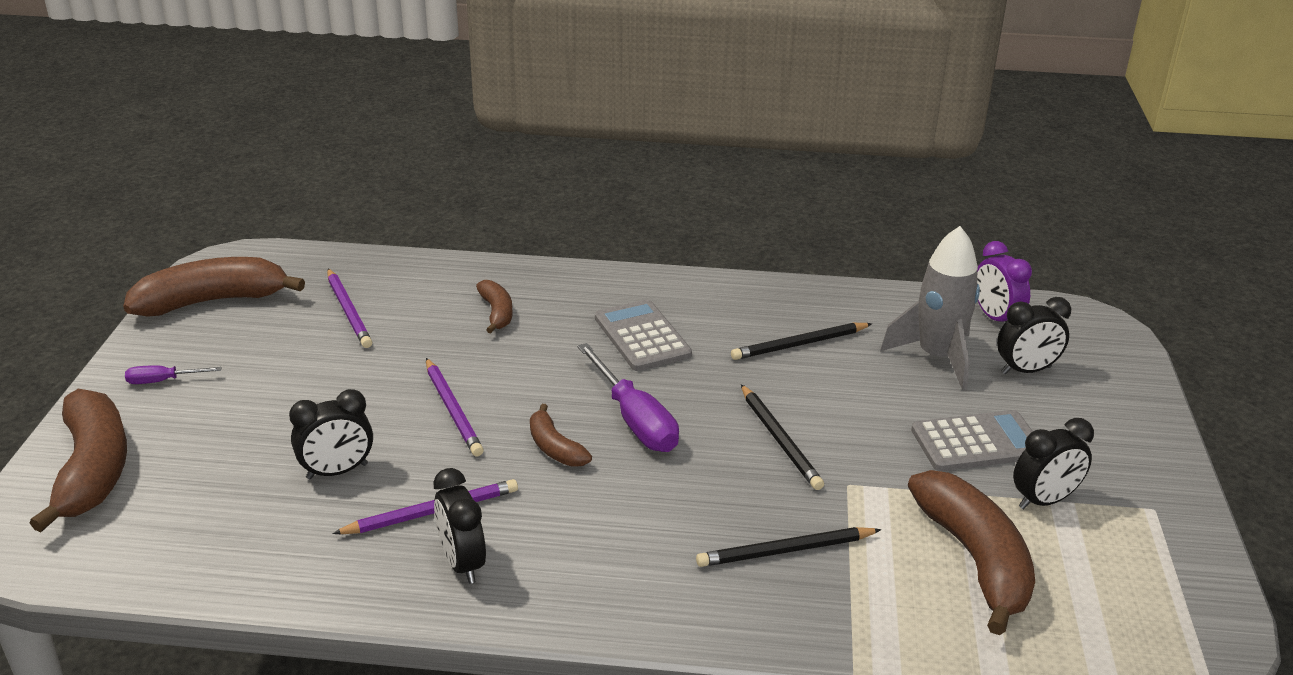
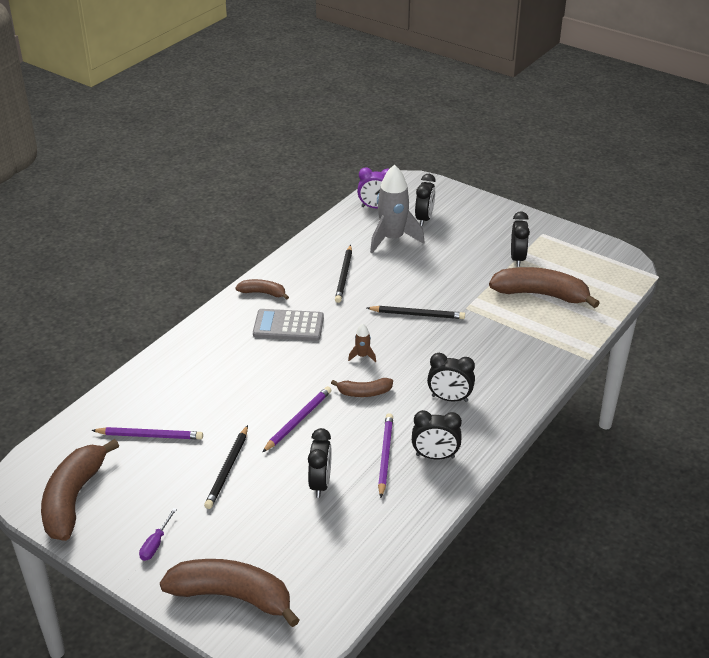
camera: 60 degrees left, 5 degrees up
(453, 410) = (298, 420): purple pencil -> purple pencil turned 60 degrees counterclockwise
(496, 313) = (212, 373): brown banana -> brown banana (263, 293)
(607, 536) = (449, 398): none -> black clock
(634, 419) = (362, 356): purple screwdriver -> brown rocket
(786, 551) = (499, 346): black pencil -> black pencil (228, 469)
(977, 442) = (465, 257): grey calculator -> none

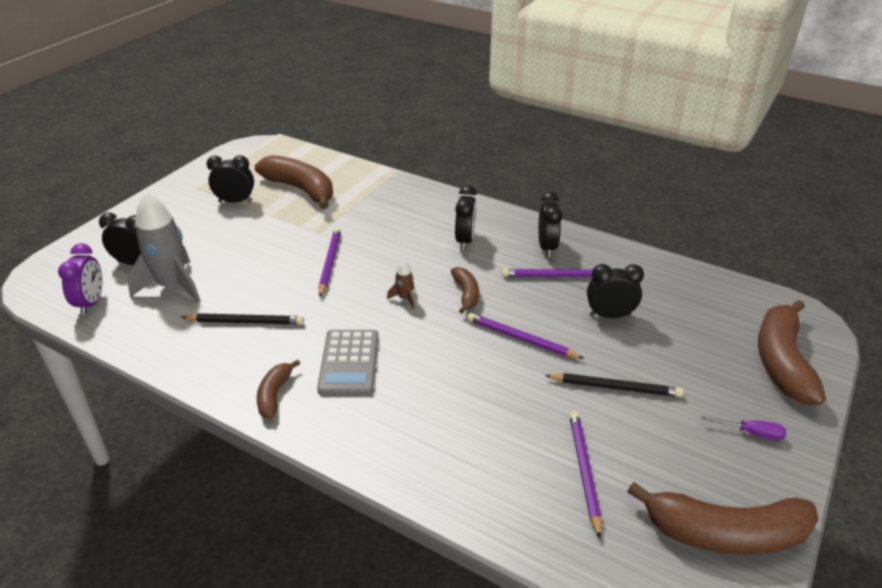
camera: 95 degrees left, 0 degrees up
(417, 314) = (329, 263): black pencil -> purple pencil
(541, 295) = (301, 189): brown banana -> brown banana turned 120 degrees clockwise

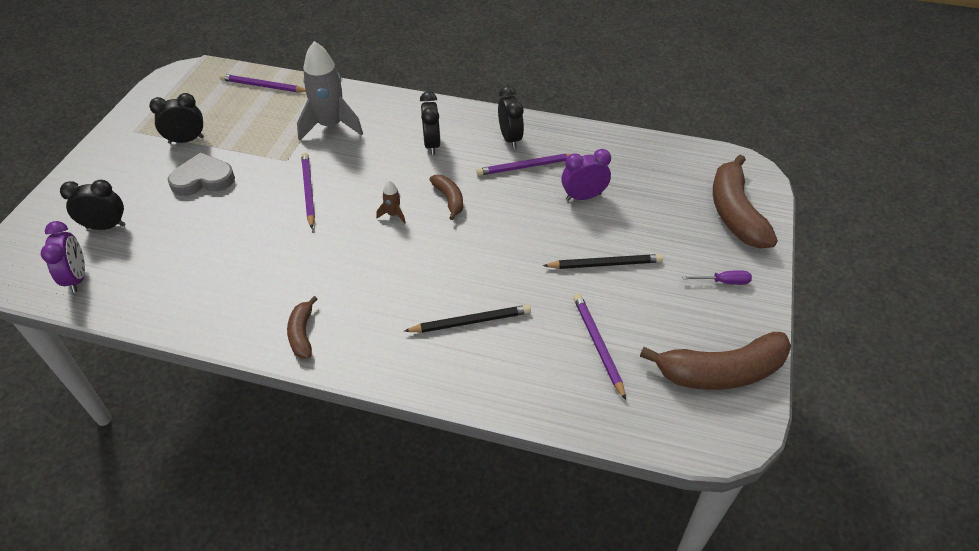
camera: 15 degrees left, 10 degrees up
(172, 286) = (157, 244): grey rocket -> grey rocket (330, 126)
(237, 237) = (203, 179): none -> grey heart
(246, 321) = (247, 267): black pencil -> black pencil (470, 321)
(301, 189) = (250, 116): brown banana -> none
(349, 362) = (362, 288): grey calculator -> none
(521, 339) = (512, 234): purple pencil -> purple pencil (263, 86)
(610, 315) = (583, 197): black clock -> purple clock

